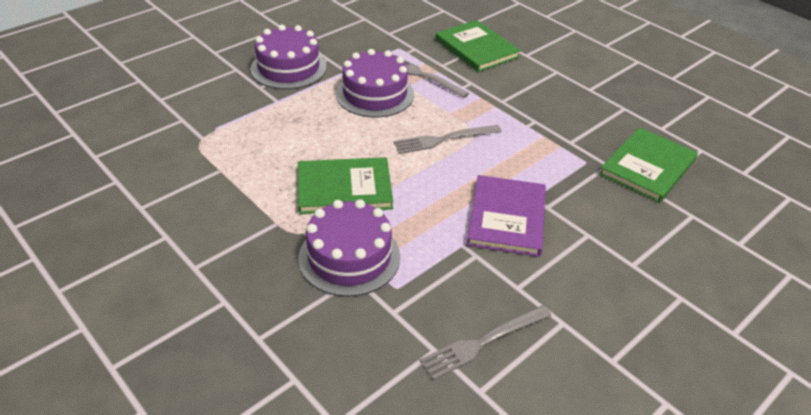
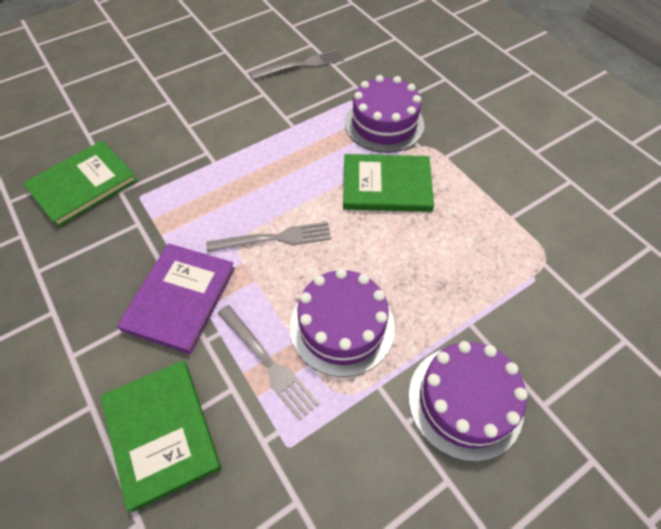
camera: 170 degrees left, 15 degrees up
(507, 218) = (247, 145): purple book -> purple book (180, 298)

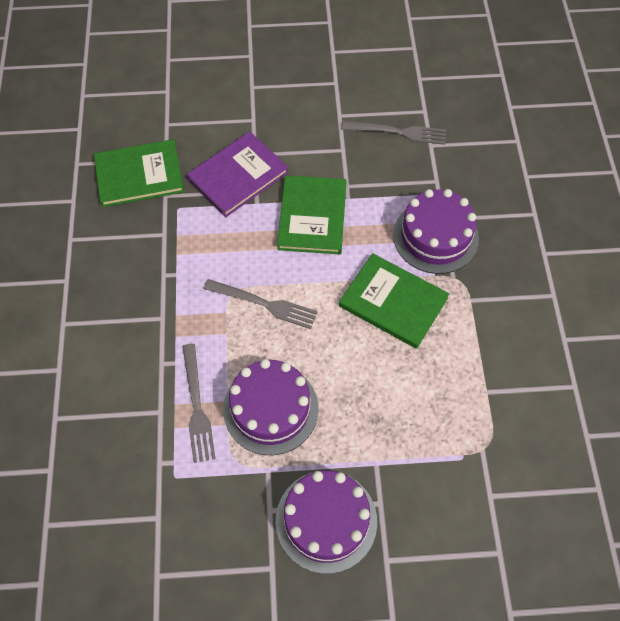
camera: 30 degrees right, 5 degrees up
(161, 432) = (95, 416): green book -> green book (312, 216)
(180, 298) = (161, 318): purple book -> purple book (238, 176)

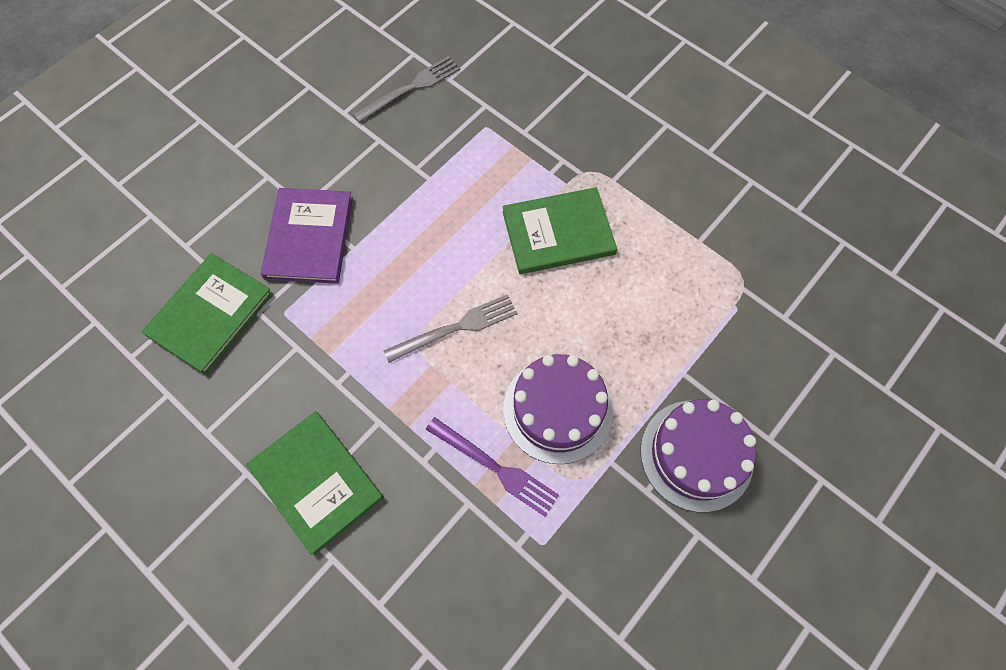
camera: 45 degrees left, 5 degrees up
(197, 406) = (495, 468): grey fork -> purple fork
(312, 216) = (415, 218): green book -> green book (316, 482)
(435, 236) = (533, 151): purple cake -> none

